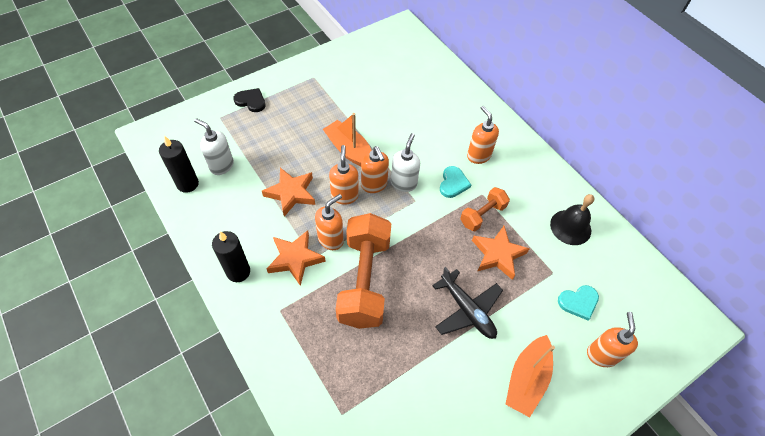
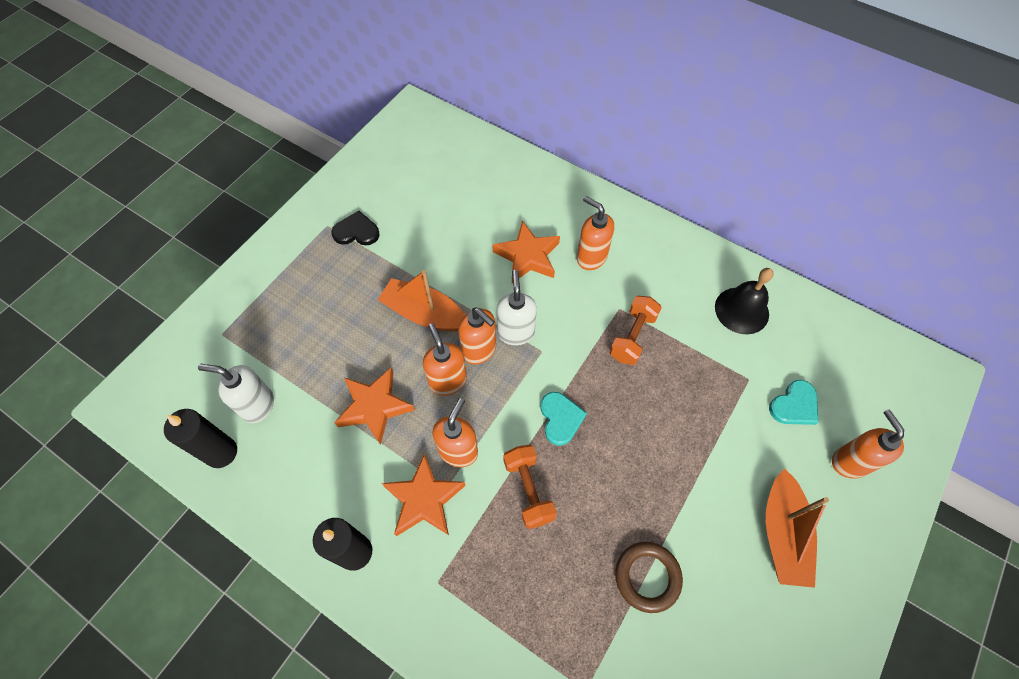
camera: 20 degrees left, 5 degrees up
(251, 101) = (255, 293): black heart -> black heart (356, 232)
(364, 280) = (528, 490): orange dumbbell -> orange dumbbell, size x0.52
(417, 365) = (647, 577): none -> brown ring
(453, 183) = (577, 308): turquoise heart -> turquoise heart (560, 418)
(467, 310) = (672, 474): black plane -> none
(498, 254) = (675, 383): orange star -> orange star (528, 256)

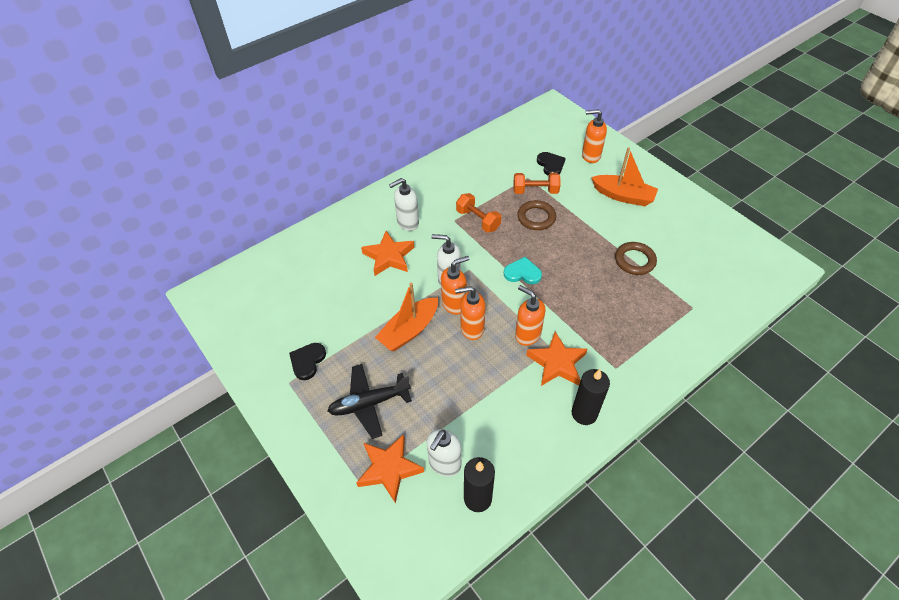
camera: 70 degrees left, 10 degrees down
(317, 307) = (369, 403): none -> black plane
(374, 407) = (475, 379): orange star -> orange star (389, 469)
(528, 490) = (566, 303): orange dumbbell -> orange dumbbell (535, 191)
(591, 257) = (407, 223): orange soap dispenser -> white soap dispenser
(672, 411) = (536, 217): none -> brown ring
(741, 310) = (481, 165): black bell -> none
(794, 405) = (550, 165): turquoise heart -> black heart

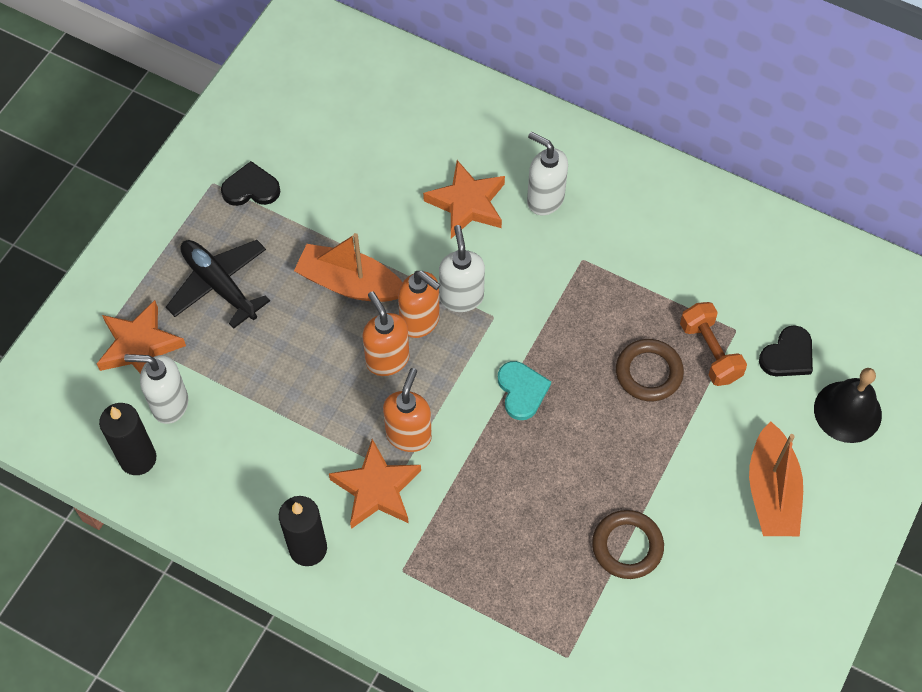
camera: 65 degrees right, 10 degrees up
(478, 220) = (600, 292): orange dumbbell -> none
(590, 156) = (847, 411): orange soap dispenser -> black bell

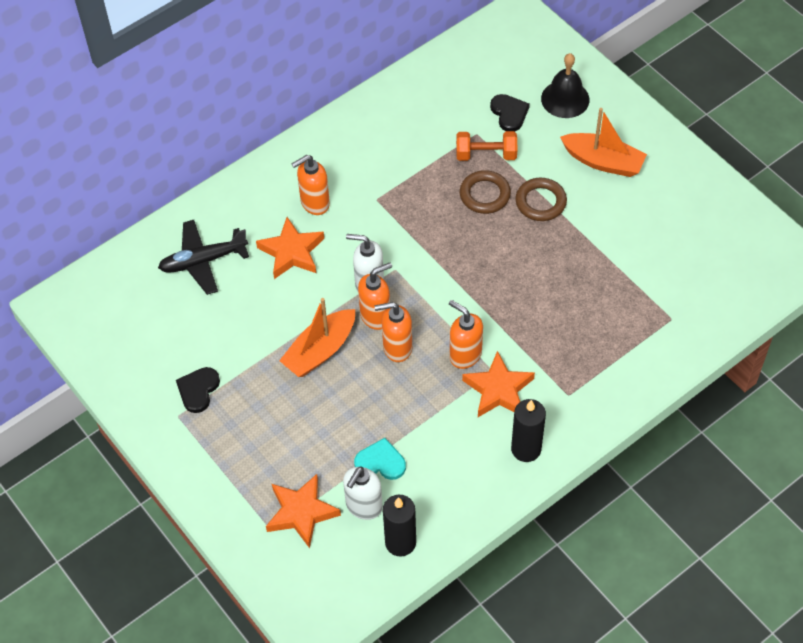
camera: 65 degrees left, 5 degrees down
(219, 285) = (275, 440): black plane -> black plane (203, 261)
(522, 391) = (463, 273): turquoise heart -> turquoise heart (380, 462)
(545, 199) = (314, 203): white soap dispenser -> orange soap dispenser
(627, 546) = (607, 255): brown ring -> brown ring (540, 202)

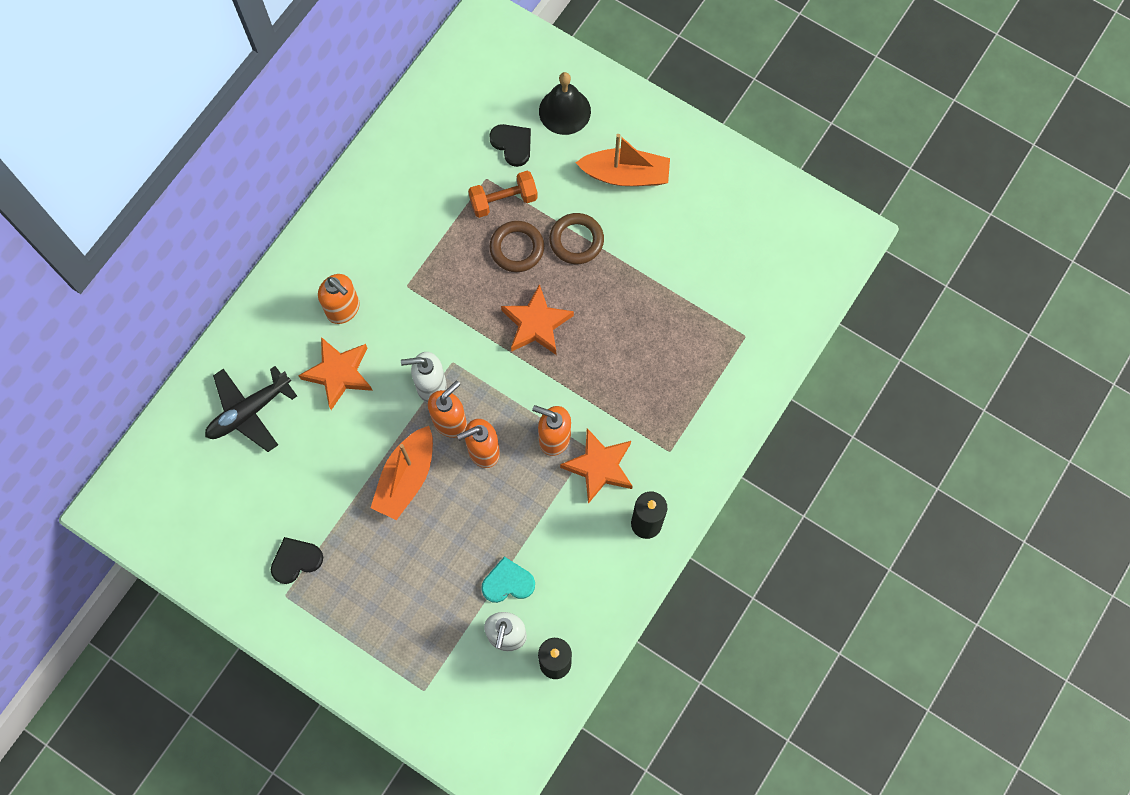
camera: 20 degrees left, 15 degrees up
(198, 390) = (296, 560): black heart -> black heart turned 60 degrees clockwise
(301, 512) = (447, 662): orange star -> orange star (536, 324)
(314, 203) = (343, 309): orange soap dispenser -> orange soap dispenser turned 90 degrees counterclockwise

